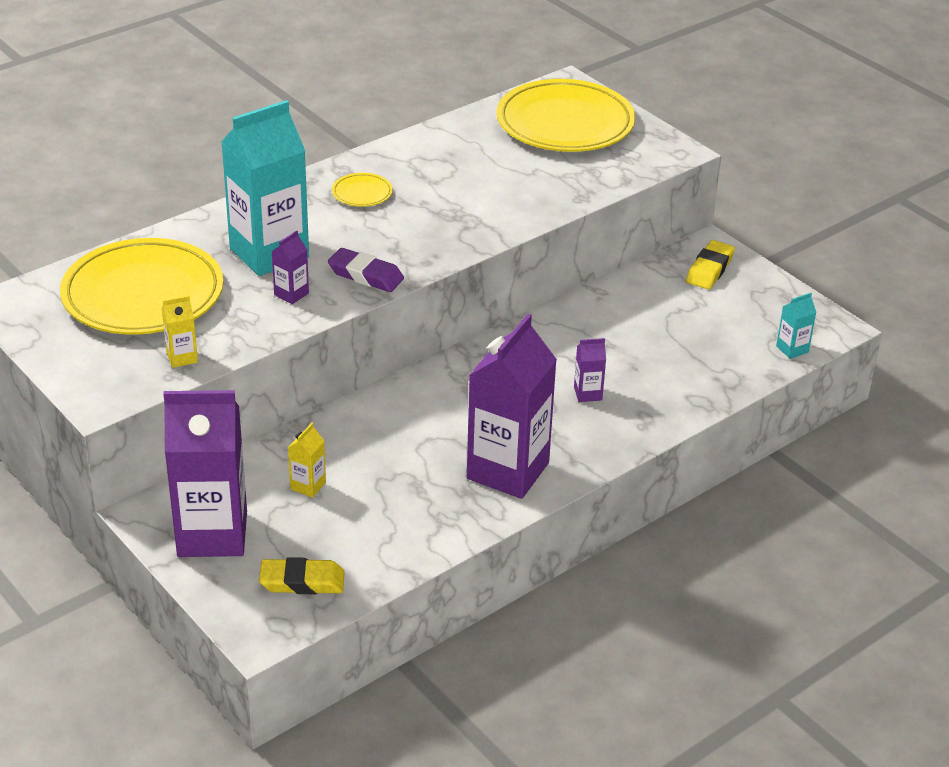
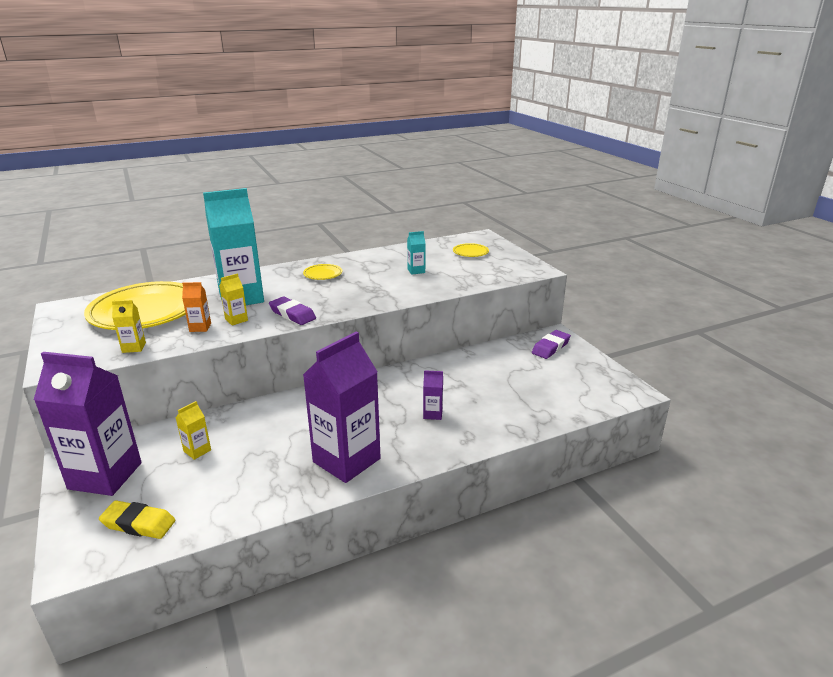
camera: 15 degrees right, 10 degrees down
(249, 313) = (200, 327): none -> orange carton
(291, 294) = (236, 320): purple carton -> yellow carton
(565, 123) = (470, 252): yellow plate -> yellow plate, size x0.41
(709, 269) = (550, 347): yellow eraser -> purple eraser
(792, 349) = (597, 402): turquoise carton -> turquoise carton (416, 271)

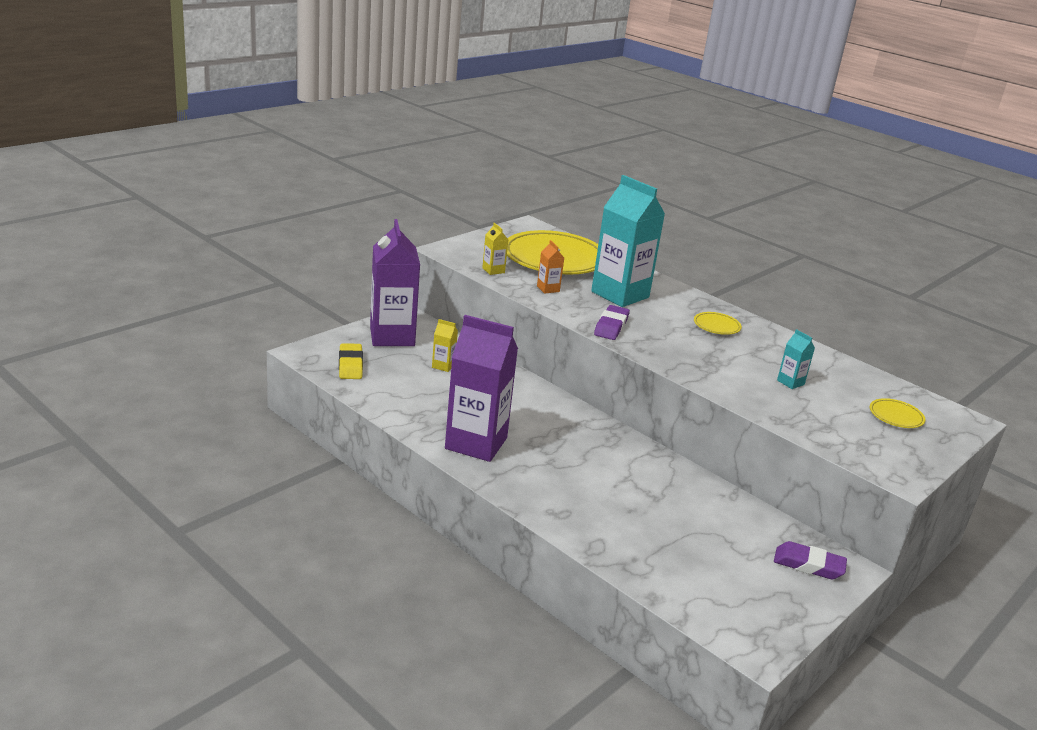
camera: 65 degrees right, 0 degrees up
(236, 320) = (576, 302): yellow carton -> none
(433, 414) = (584, 484): purple carton -> none

